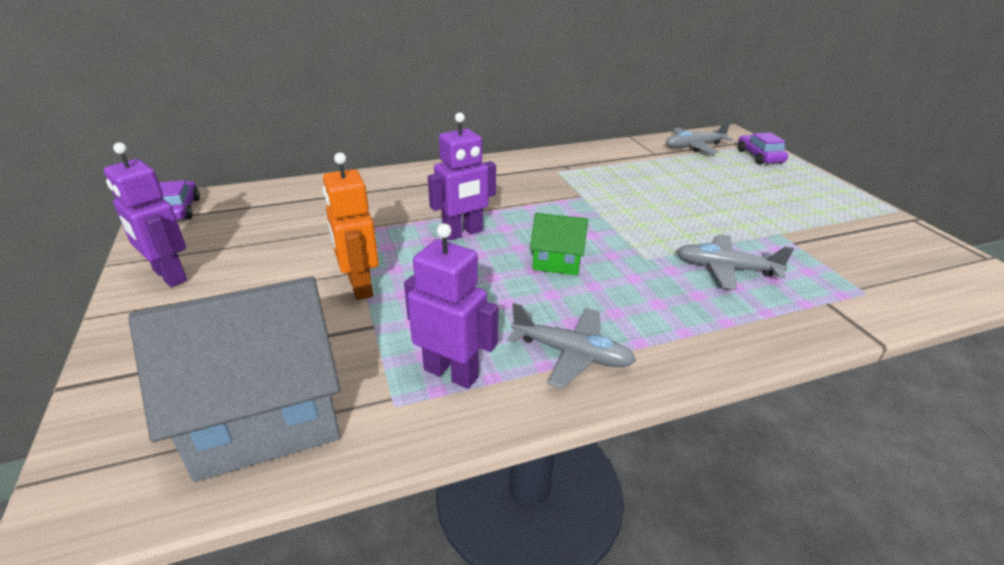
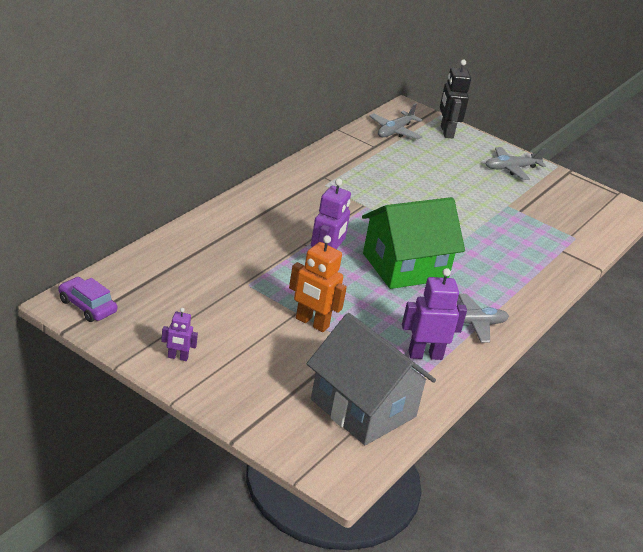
camera: 40 degrees left, 0 degrees up
(169, 276) = (177, 357): purple robot -> purple robot, size x0.56
(265, 415) = (363, 408): grey house -> grey house turned 75 degrees counterclockwise
(557, 261) = (405, 266): green house -> green house, size x2.02
(725, 269) = (499, 243): grey plane -> grey plane (511, 168)
(759, 156) = (446, 132): purple car -> black robot

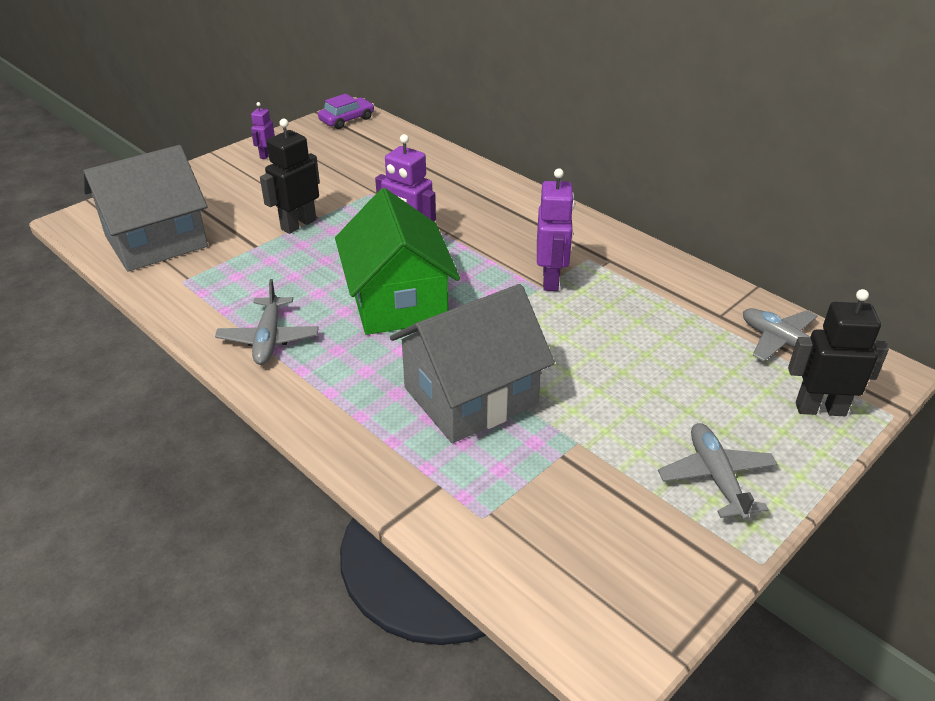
camera: 105 degrees right, 5 degrees up
(312, 323) = (298, 224): orange robot -> black robot
(425, 355) = (222, 292): purple robot -> purple robot (551, 280)
(488, 238) = (470, 396): none -> grey house

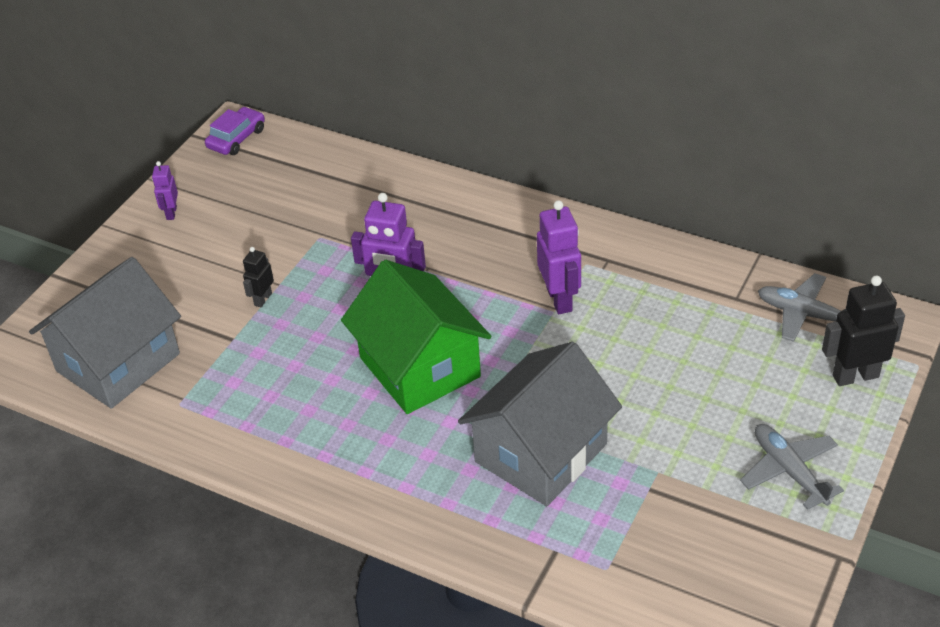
camera: 15 degrees left, 5 degrees up
(268, 339) = (312, 446): grey plane -> none
(298, 224) = (263, 299): black robot -> black robot, size x0.56

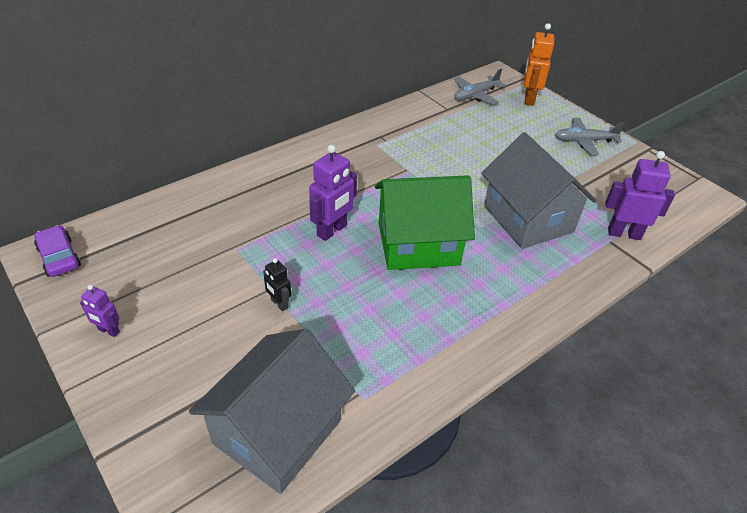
camera: 70 degrees left, 0 degrees up
(118, 362) = (277, 431): grey house -> grey house turned 60 degrees clockwise
(560, 299) = (400, 165): purple robot -> purple robot (624, 233)
(855, 376) = (529, 99): black robot -> orange robot

